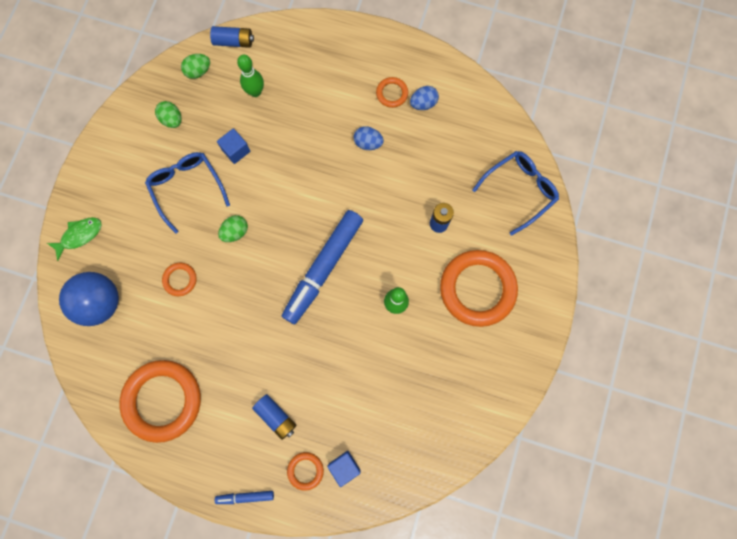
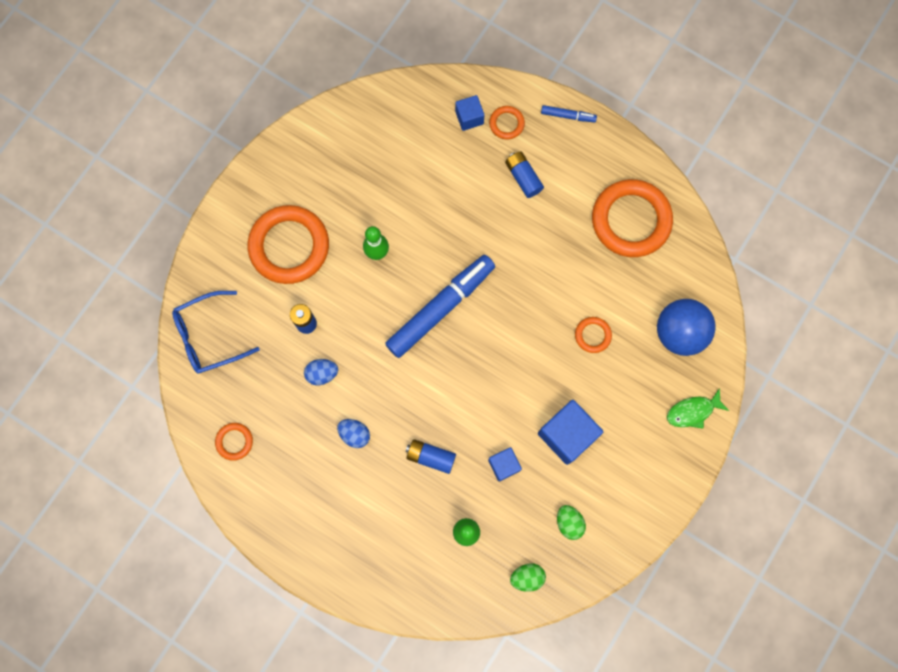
camera: 165 degrees left, 0 degrees up
(187, 188) = (567, 434): blue glasses -> blue cube
(234, 42) = (477, 606): blue battery -> blue battery (430, 457)
(235, 232) = (524, 371): green egg -> none
(392, 93) = (310, 487): orange ring -> orange ring (234, 441)
(423, 103) = (278, 465): blue egg -> blue egg (322, 374)

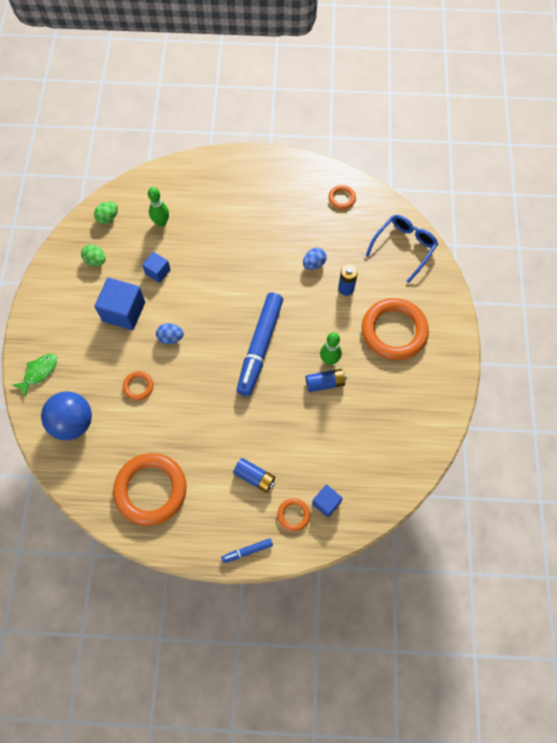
camera: 150 degrees right, 10 degrees down
(355, 434) = (268, 240): blue egg -> blue egg (171, 338)
(430, 457) = (210, 252): blue battery -> blue battery (325, 383)

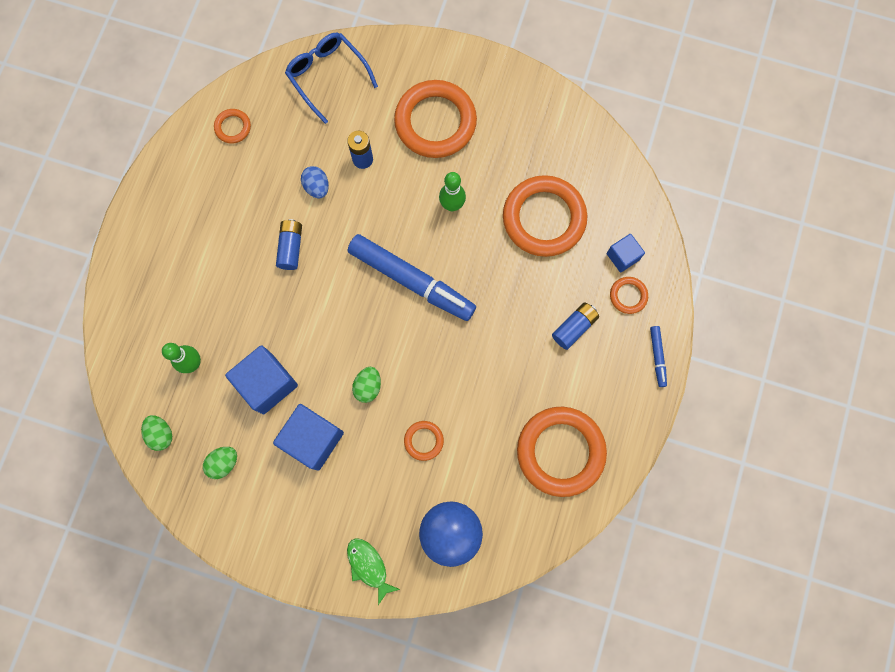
camera: 75 degrees left, 10 degrees up
(158, 272) = (267, 383): blue cube -> blue cube, size x1.78
(171, 338) = (368, 386): blue egg -> green egg
(325, 383) = (479, 218): blue battery -> blue battery (291, 247)
(340, 432) = (544, 218): none -> orange ring

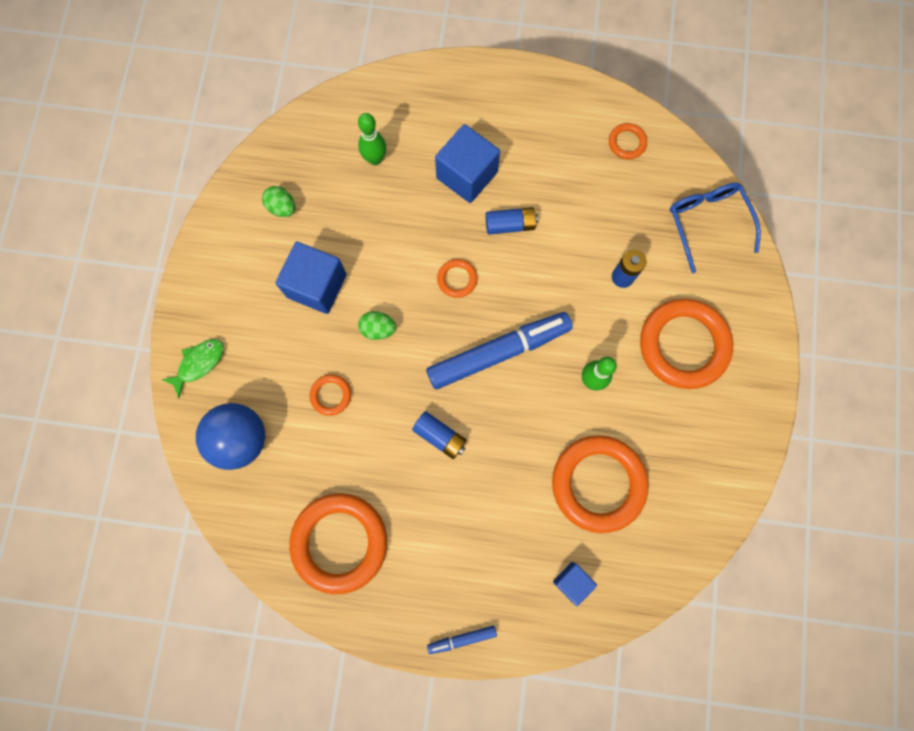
camera: 80 degrees right, 0 degrees up
(161, 434) = (302, 146): green egg -> none
(267, 383) = (366, 231): blue cube -> blue cube (467, 175)
(317, 187) = (580, 237): blue egg -> none
(327, 76) = (707, 223): blue glasses -> blue glasses turned 60 degrees counterclockwise
(411, 281) = (498, 352): blue marker -> blue marker turned 135 degrees counterclockwise
(574, 327) = (479, 537): blue battery -> blue battery (440, 436)
(628, 296) = (527, 594): orange ring -> orange ring (457, 279)

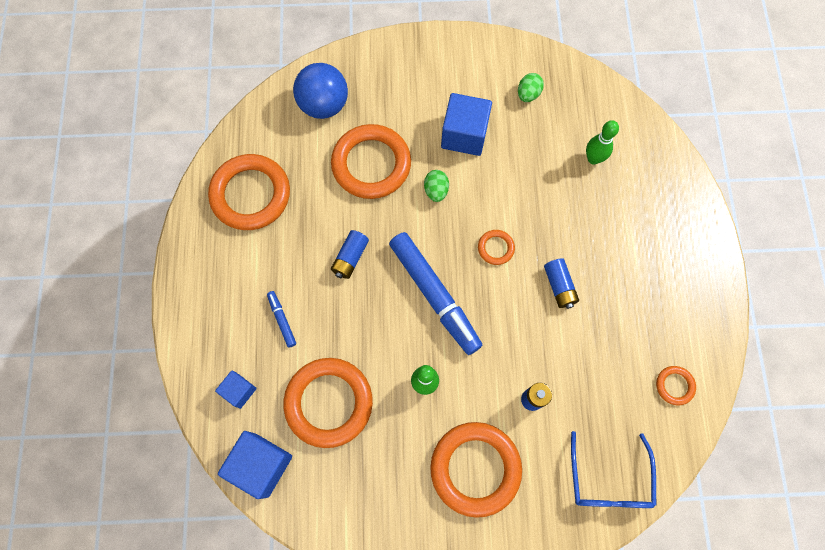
camera: 80 degrees right, 5 degrees down
(199, 364) = (380, 61): green fish -> none
(331, 395) = (371, 164): orange ring -> orange ring, size x2.23
(462, 639) = (183, 305): blue marker -> blue marker (282, 320)
(467, 175) = (599, 239): blue cube -> blue cube (261, 465)
(707, 223) = (609, 480): blue glasses -> blue glasses turned 120 degrees clockwise

